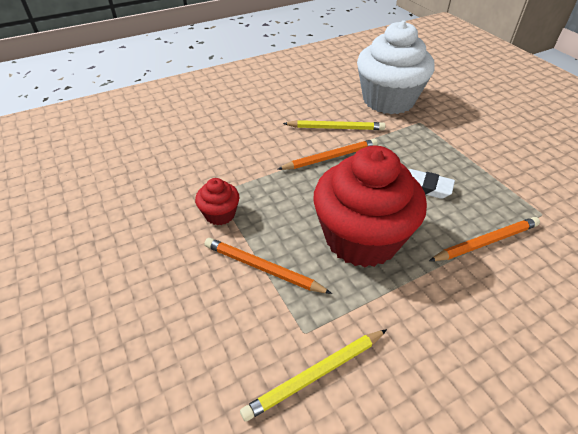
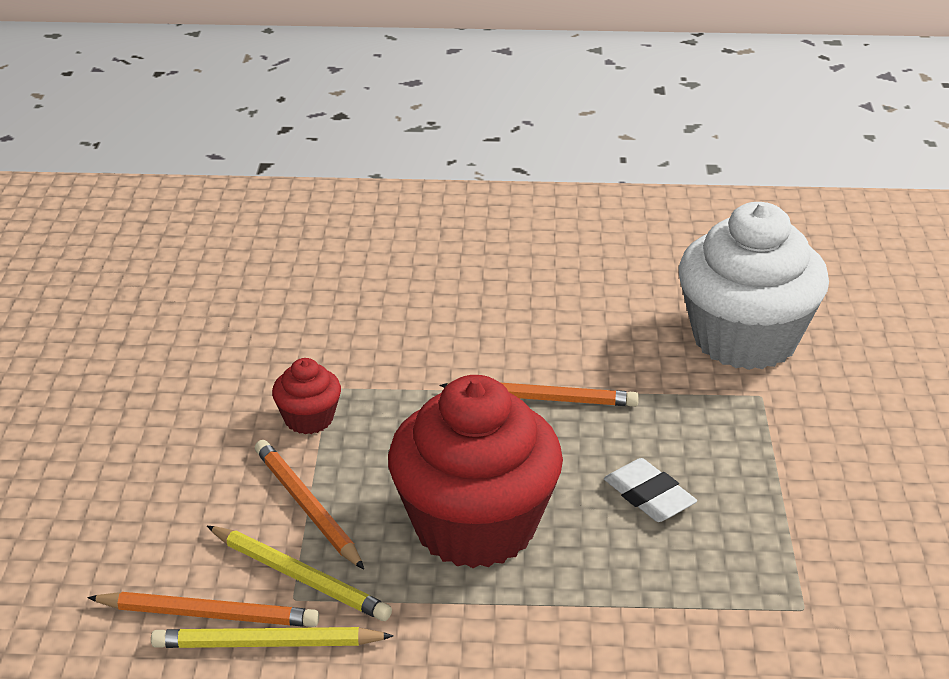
camera: 30 degrees right, 10 degrees down
(336, 128) = (599, 355): yellow pencil -> yellow pencil (300, 577)
(486, 242) = (658, 605): orange pencil -> orange pencil (209, 614)

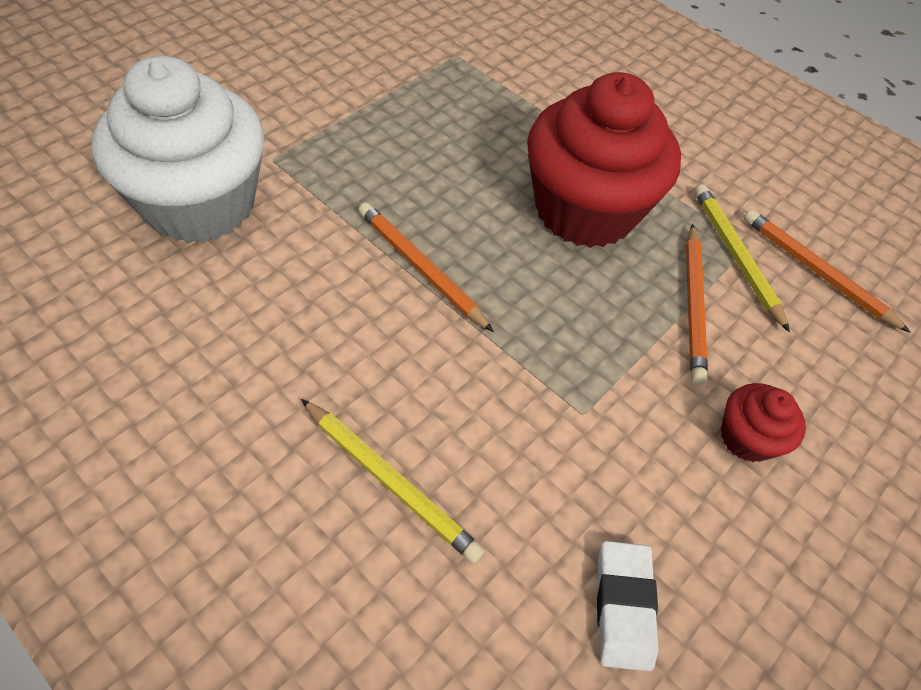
camera: 145 degrees left, 20 degrees up
(267, 644) = (785, 228): yellow pencil -> yellow pencil (390, 481)
(309, 419) = (630, 390): red cupcake -> red cupcake (746, 437)
(649, 496) = (450, 153): white eraser -> white eraser (623, 606)

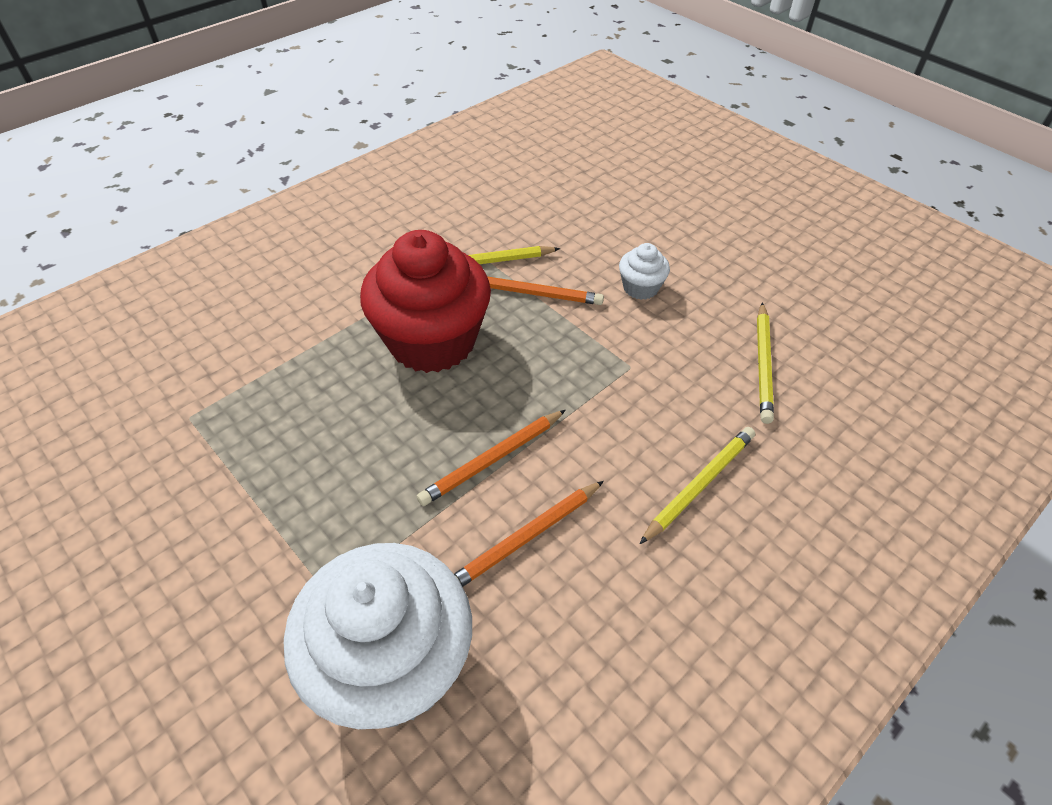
camera: 80 degrees left, 5 degrees down
(623, 606) = (763, 364): white eraser -> yellow pencil
(746, 437) = (640, 287): red cupcake -> white cupcake
(816, 271) = (503, 225): orange pencil -> orange pencil (525, 538)

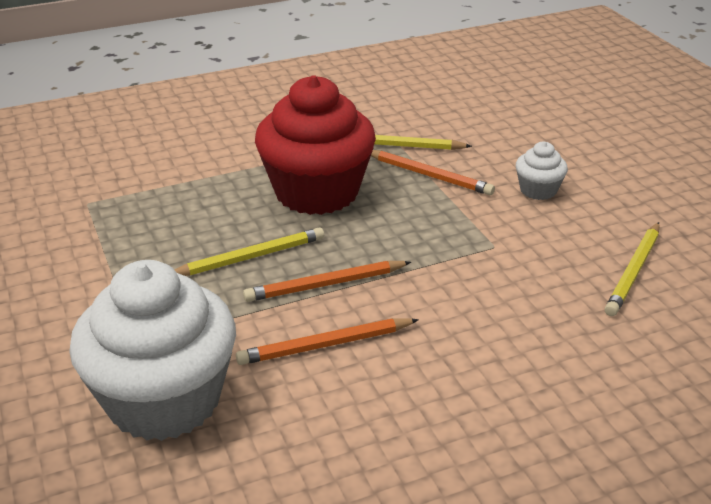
camera: 20 degrees right, 15 degrees down
(699, 484) = (514, 346): yellow pencil -> yellow pencil (250, 257)

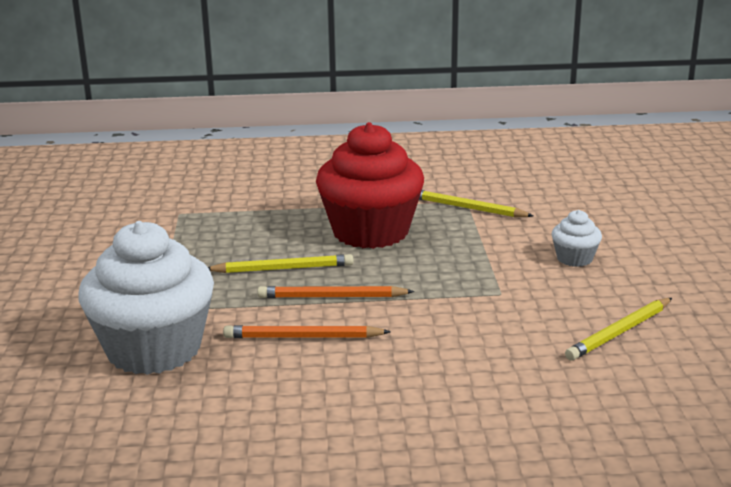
camera: 20 degrees right, 10 degrees down
(429, 175) = (479, 233): orange pencil -> none

